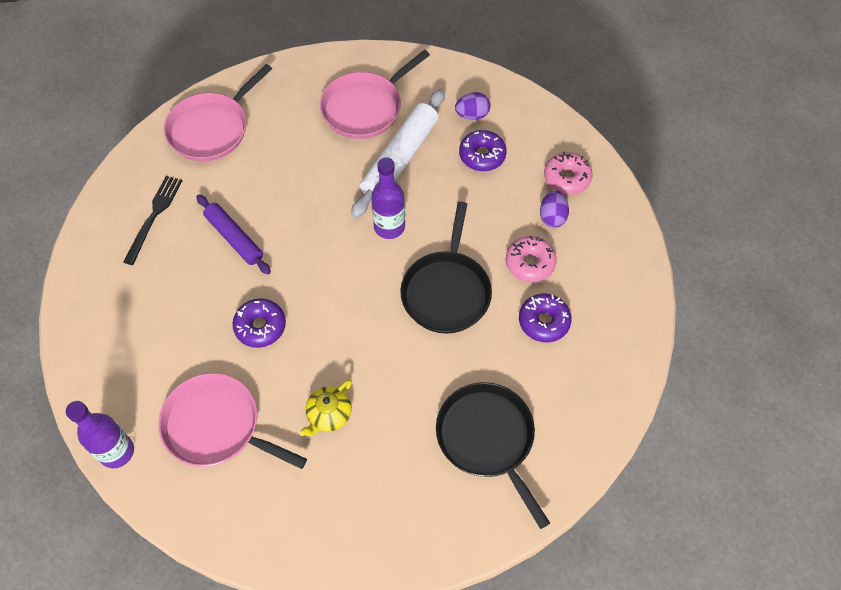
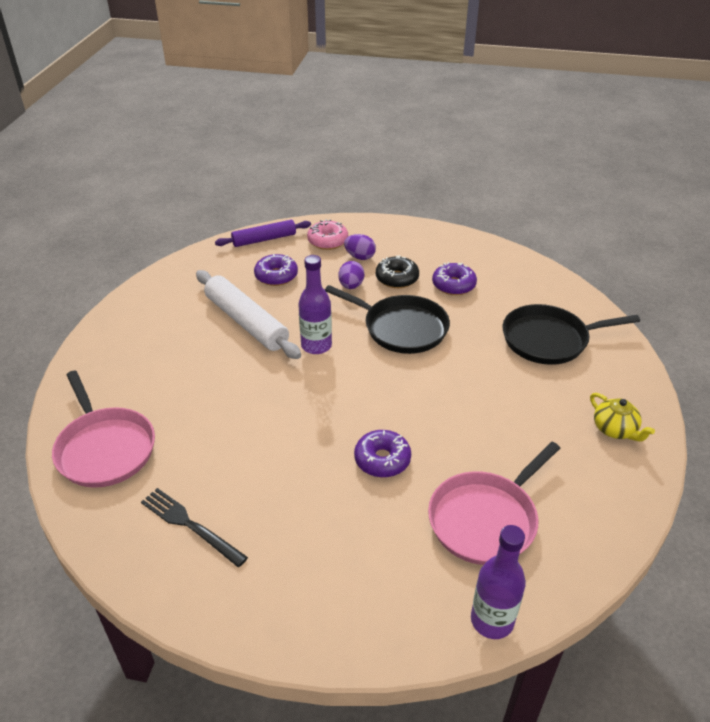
camera: 70 degrees left, 20 degrees down
(234, 238) = (263, 459): purple rolling pin -> purple rolling pin (264, 239)
(328, 415) = (499, 430): yellow teapot -> yellow teapot (615, 429)
(365, 108) = (171, 330): pink pan -> none
(472, 115) = (230, 271): purple egg -> purple egg (351, 286)
(530, 263) = (397, 278): pink donut -> black donut

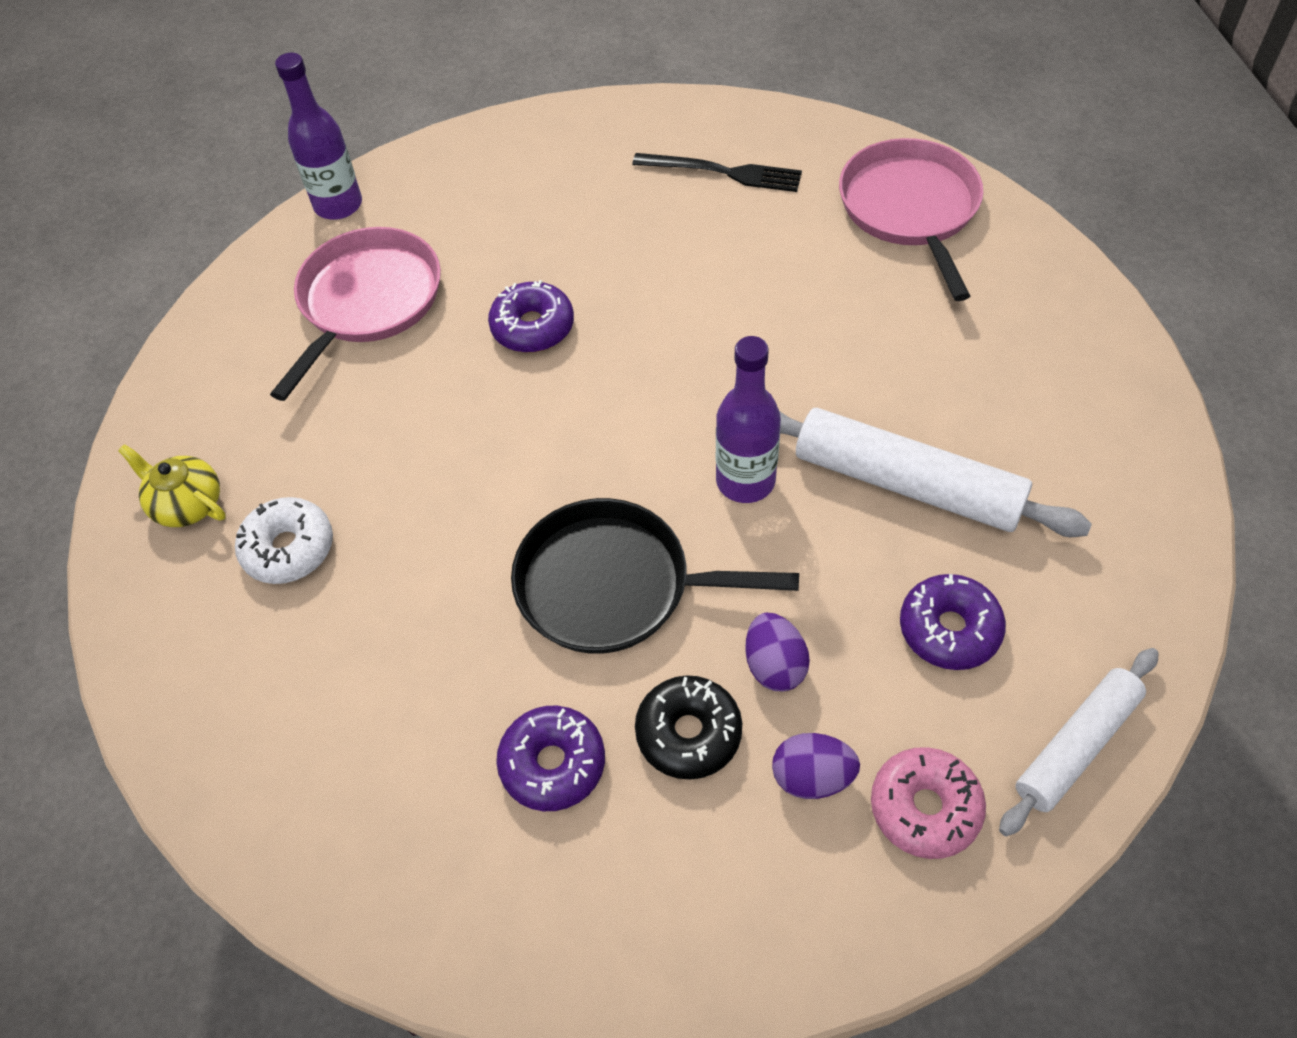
camera: 160 degrees right, 15 degrees up
(105, 448) = (910, 209): pink pan -> pink pan turned 45 degrees clockwise
(264, 239) = (1076, 746): purple rolling pin -> white rolling pin
(549, 339) = (313, 670): black pan -> none
(556, 390) = (289, 548): none -> white donut

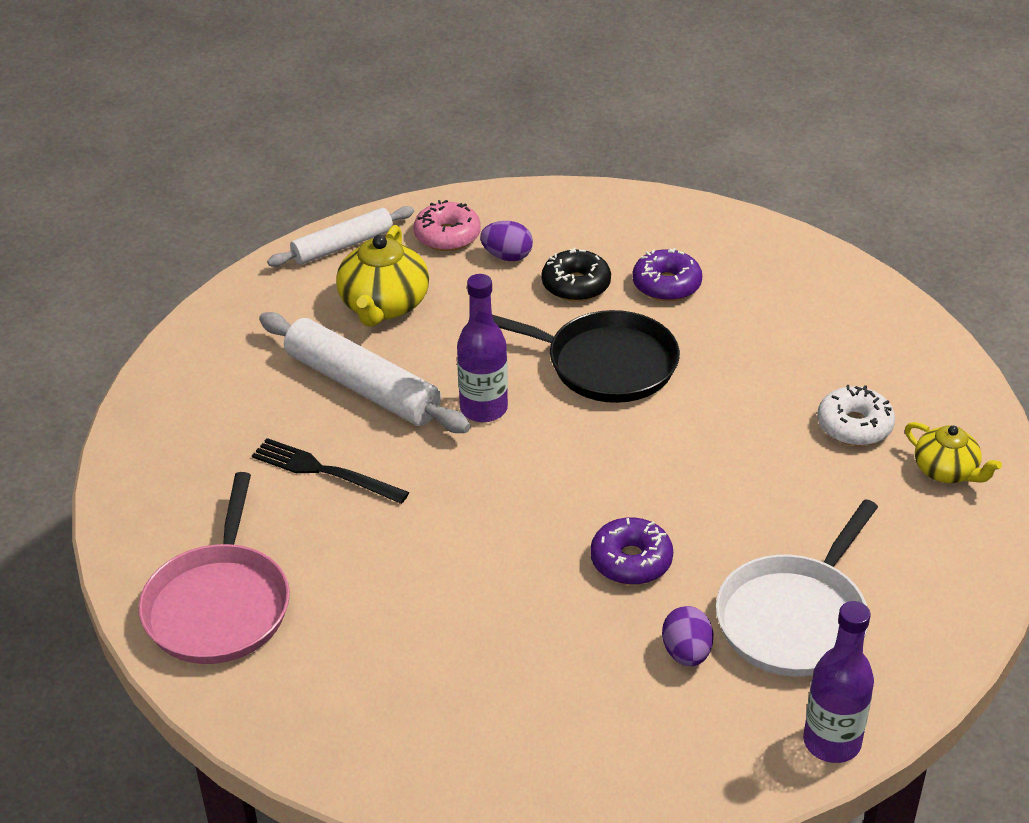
camera: 170 degrees left, 15 degrees down
(367, 301) = (794, 618): pink pan -> white pan
(723, 172) = (387, 690): black fork -> black fork (324, 471)
(774, 665) = (508, 306): purple egg -> purple egg (686, 653)
(949, 629) = (384, 305): purple donut -> yellow teapot

